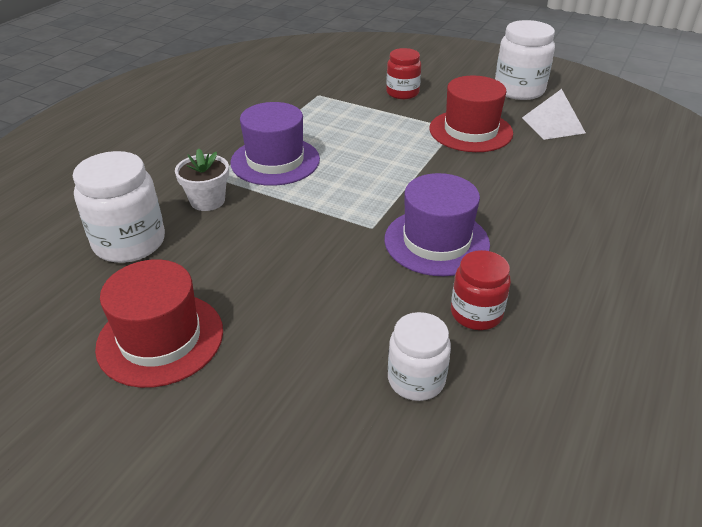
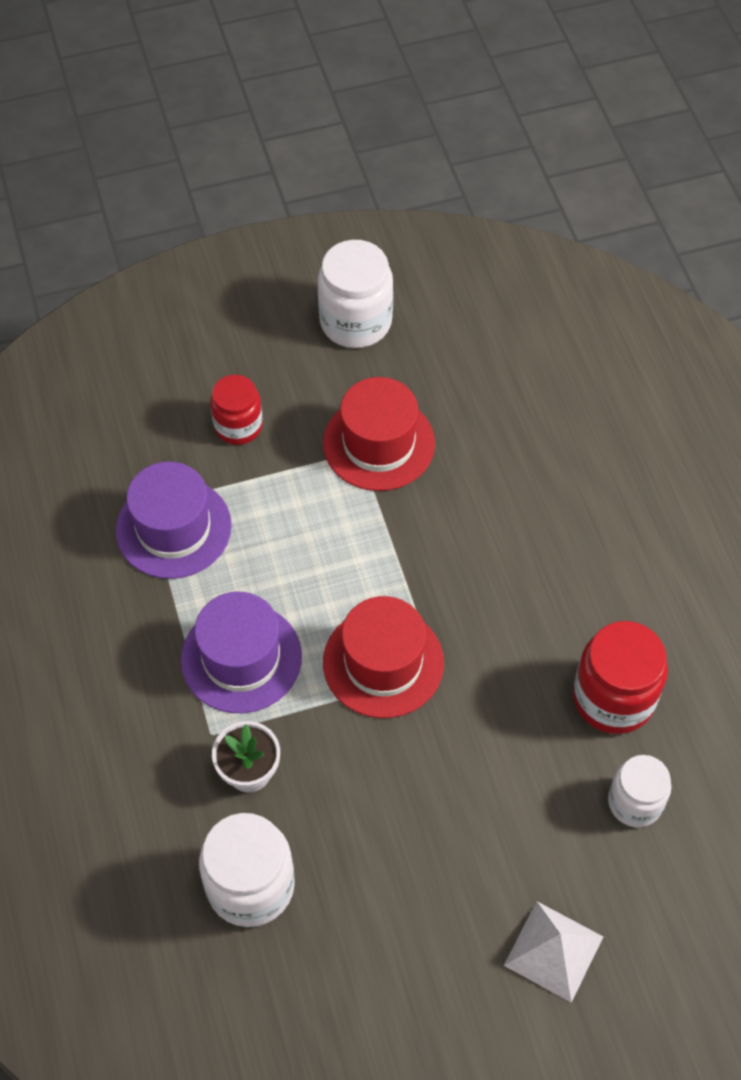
camera: 45 degrees left, 20 degrees up
(160, 338) = (417, 946): red hat -> red hat (383, 662)
(436, 241) = (507, 641): purple hat -> purple hat (173, 528)
(476, 313) = (613, 698): red jar -> red jar, size x1.55
(553, 125) = (446, 367): white pyramid -> white pyramid (553, 951)

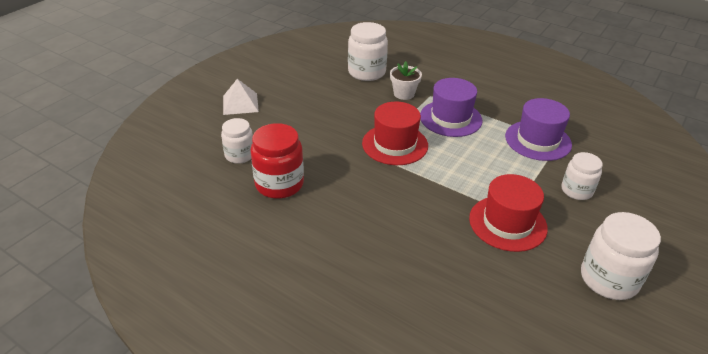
camera: 140 degrees right, 20 degrees down
(238, 426) = (576, 190): red jar -> white jar

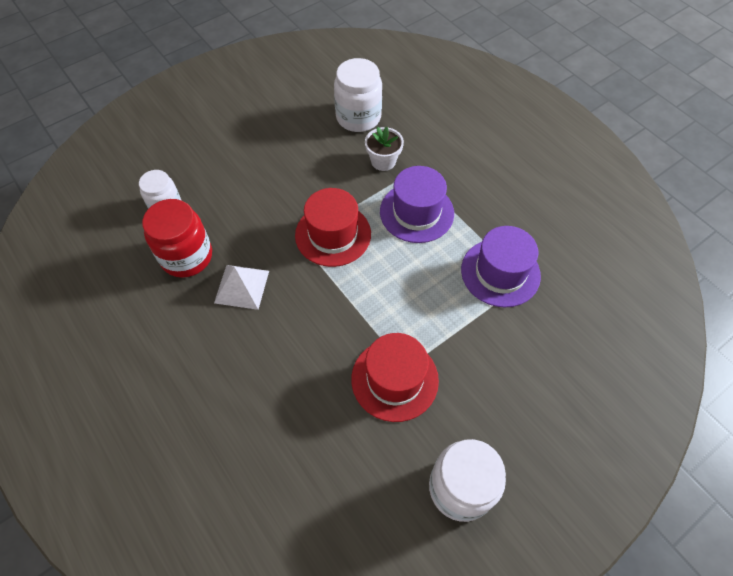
camera: 20 degrees right, 20 degrees up
(240, 103) = (199, 133): white pyramid -> white pyramid (241, 286)
(576, 190) = (501, 358): white jar -> none

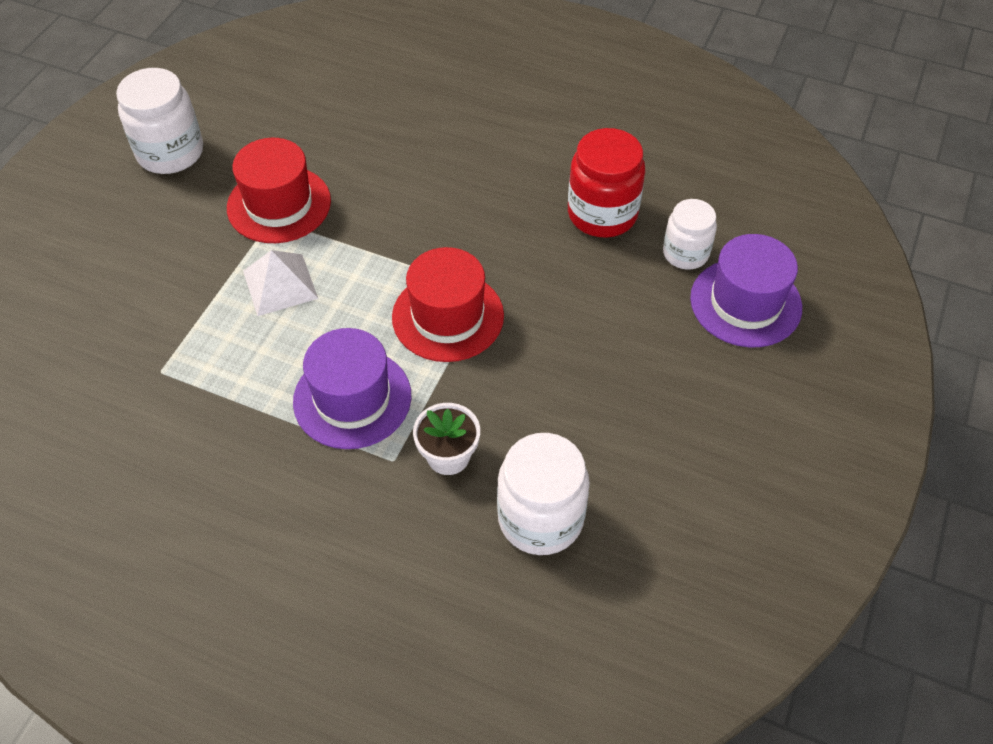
camera: 150 degrees right, 5 degrees down
(241, 286) = (511, 213): white pyramid -> white pyramid (280, 284)
(500, 272) = (198, 368): purple hat -> purple hat (745, 303)

